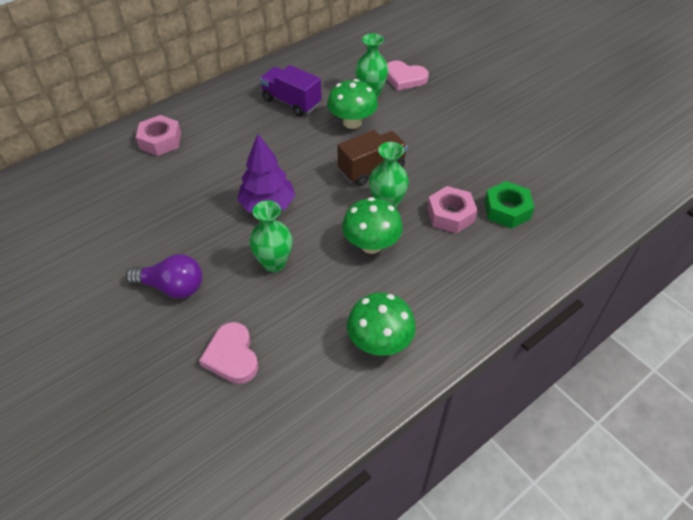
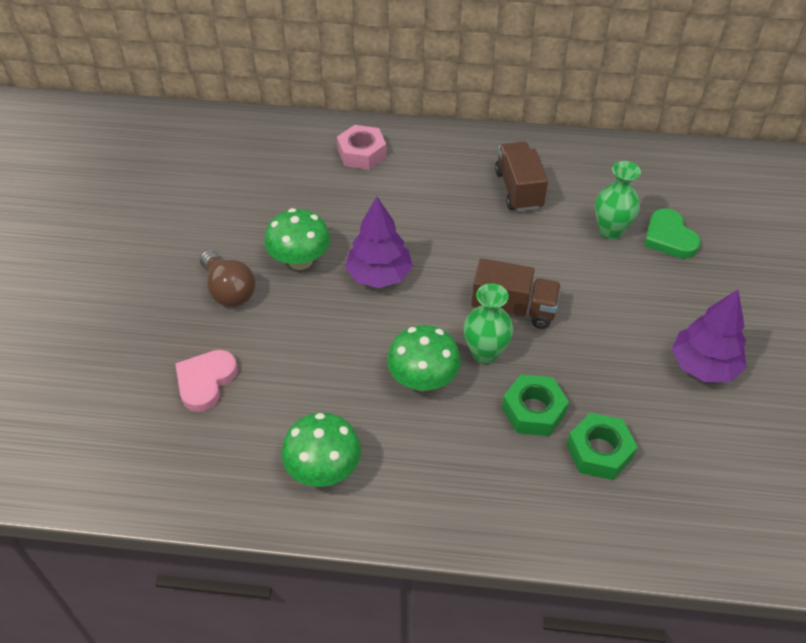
camera: 45 degrees right, 0 degrees up
(172, 287) = (229, 290): purple light bulb -> brown light bulb
(274, 263) = (324, 331): green vase -> none
(291, 102) = (518, 189): purple truck -> brown truck
(352, 122) = (553, 249): green mushroom -> green mushroom (300, 260)
(404, 78) = (669, 237): pink heart -> green heart
(450, 215) = (533, 411): pink nut -> green nut
(499, 131) = (703, 366): none -> purple tree

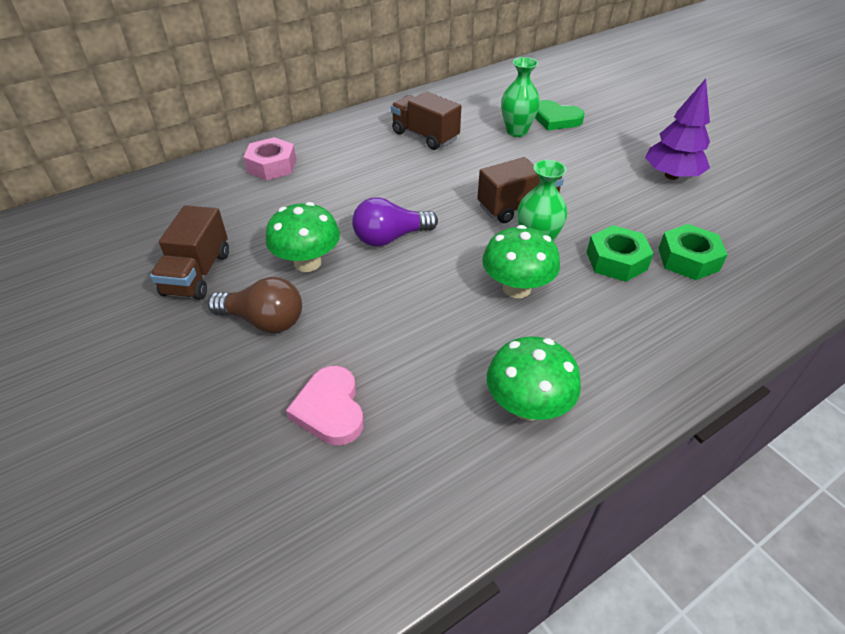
camera: 40 degrees left, 5 degrees down
(223, 225) = (197, 274): none -> brown truck
(379, 275) = (390, 238): purple tree -> purple light bulb

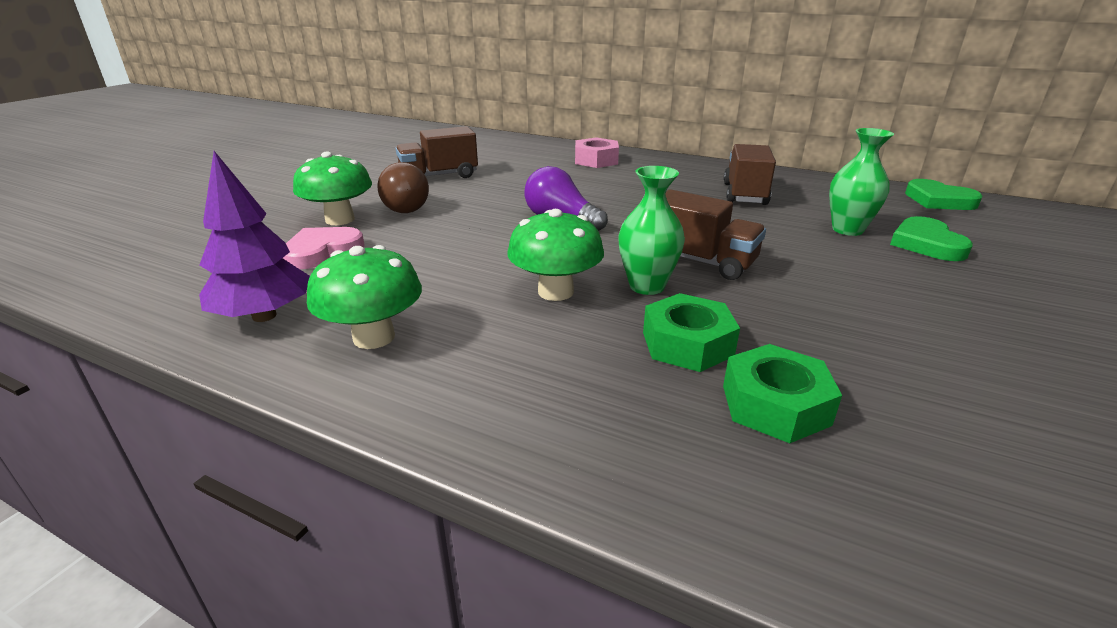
camera: 60 degrees right, 15 degrees down
(307, 263) = (489, 201): green mushroom -> green mushroom (340, 220)
(503, 80) = (938, 200): none -> green heart
(671, 176) = (974, 352): purple tree -> purple tree (264, 316)

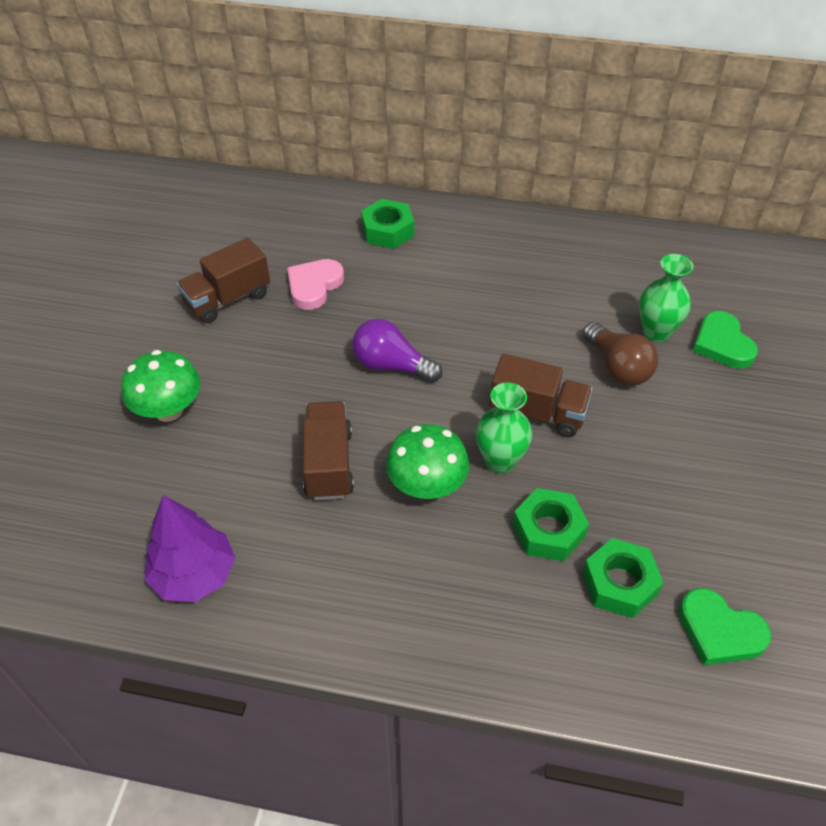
camera: 15 degrees left, 20 degrees up
(322, 252) = (185, 470): pink heart -> pink heart (314, 286)
(374, 337) = (303, 580): green mushroom -> none
(406, 206) = (224, 371): brown light bulb -> brown light bulb (617, 367)
(596, 160) = (387, 230): pink nut -> green nut
(744, 194) = (556, 280): brown truck -> brown truck (328, 464)
(938, 200) = (735, 259): green heart -> green heart (719, 631)

